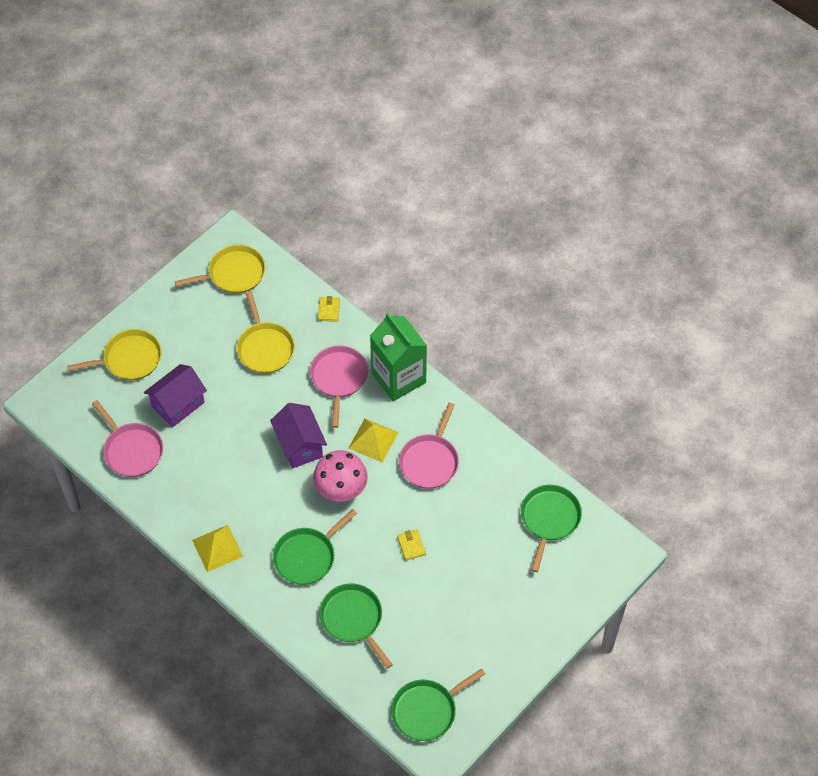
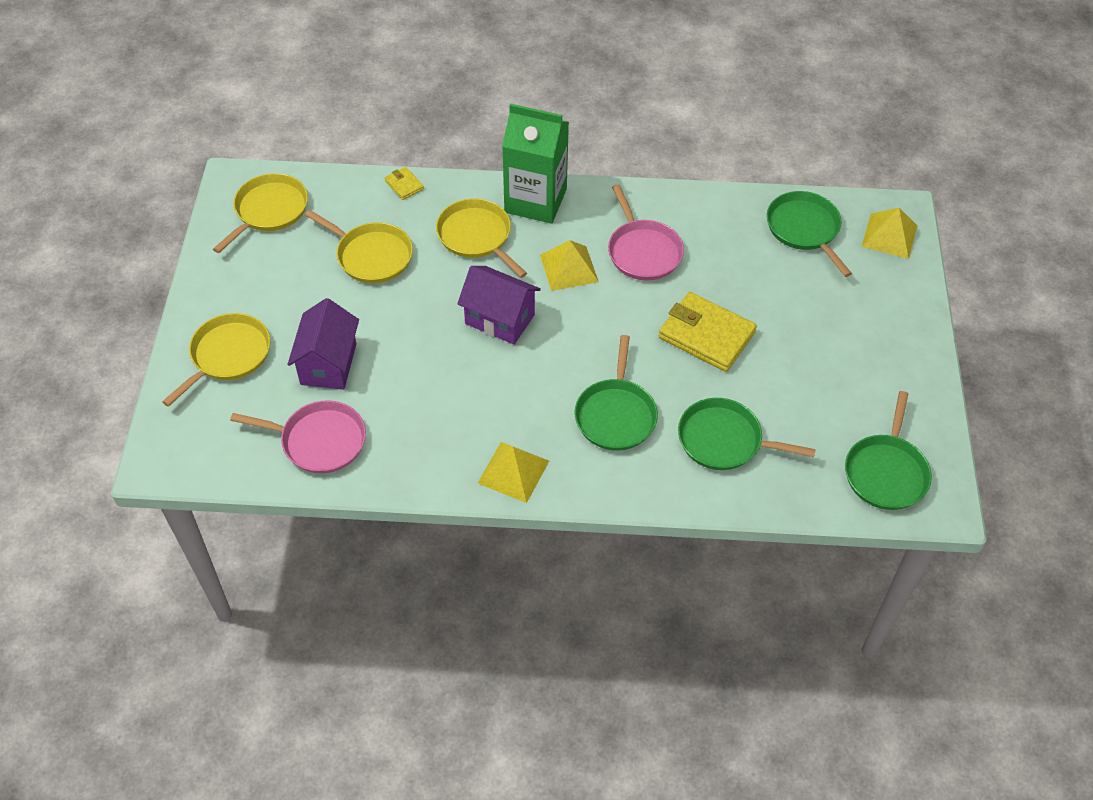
camera: 40 degrees left, 5 degrees down
(339, 378) = (476, 236): pink pan -> yellow pan
(341, 490) = (584, 332): pink mushroom -> none
(411, 545) = (706, 335): yellow wallet -> yellow wallet, size x2.18
(600, 564) = (889, 236): none -> yellow pyramid

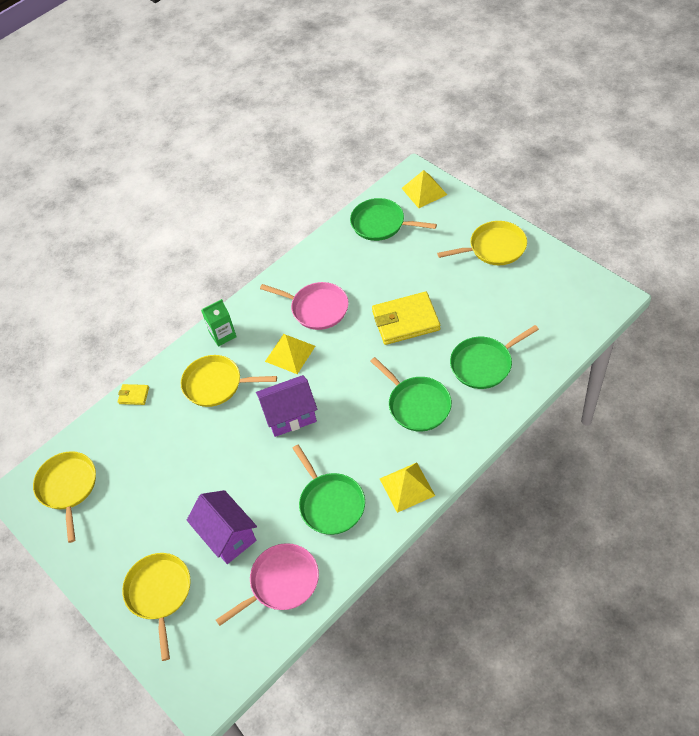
camera: 40 degrees left, 0 degrees up
(371, 256) = (169, 452): yellow pan -> yellow pan (494, 248)
(535, 200) = (223, 335): green carton -> green carton, size x0.53
(886, 472) = (572, 306): green pan -> green pan (330, 503)

